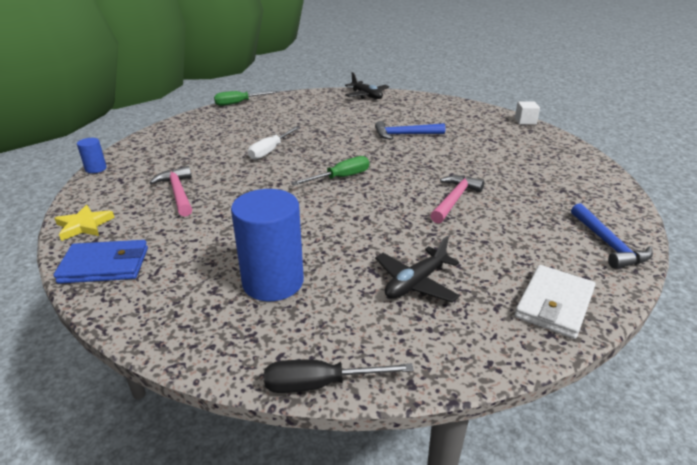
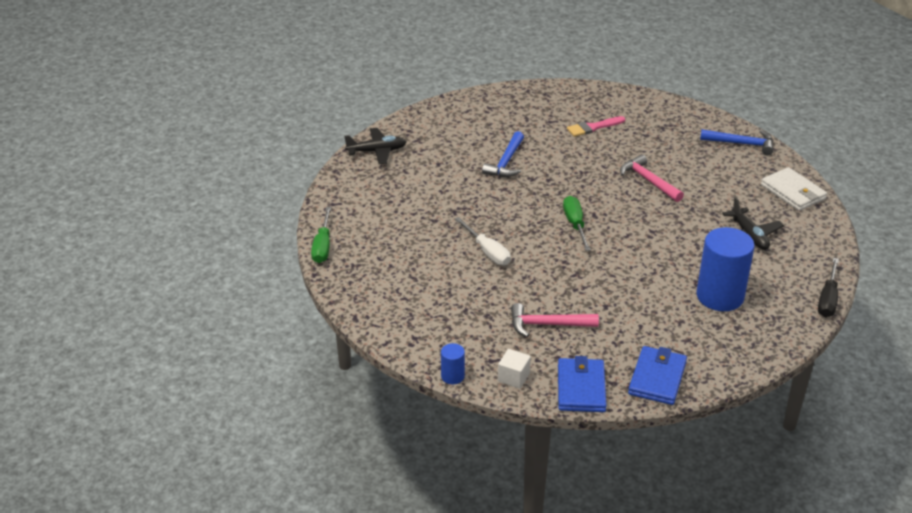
camera: 65 degrees left, 5 degrees up
(84, 225) = (581, 388): yellow star -> blue wallet
(509, 158) = (593, 127): none -> pink brush
(525, 121) = (524, 88): white cube -> white cube (513, 377)

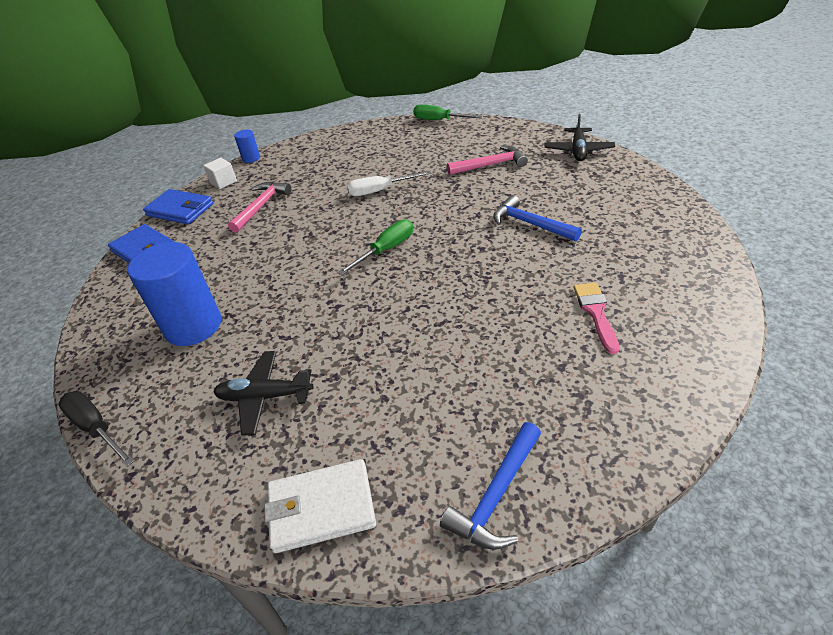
camera: 115 degrees right, 5 degrees up
(575, 225) = (386, 250): green screwdriver -> green screwdriver turned 60 degrees counterclockwise
(649, 181) = (439, 333): pink hammer -> pink hammer (490, 165)

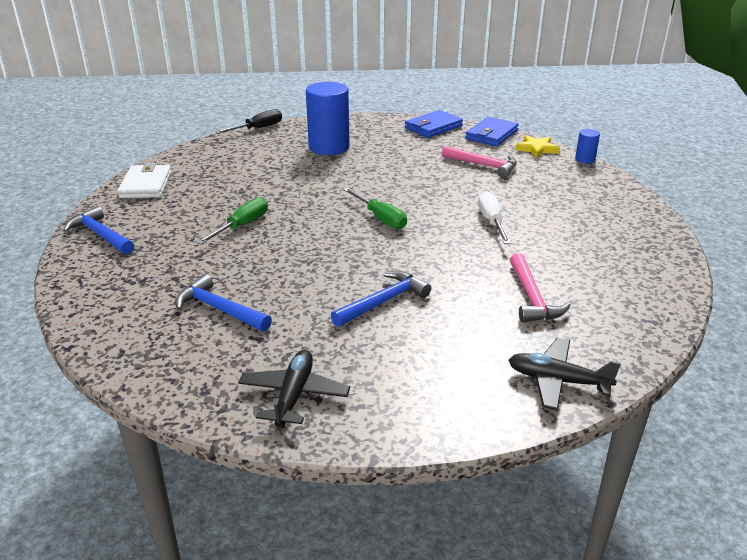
camera: 95 degrees right, 10 degrees down
(223, 182) = (536, 149): white cube -> yellow star
(265, 397) = (242, 170): black plane -> black plane (294, 395)
(439, 120) = (679, 276): green screwdriver -> green screwdriver (242, 226)
(596, 313) = (219, 309): pink brush -> blue hammer

